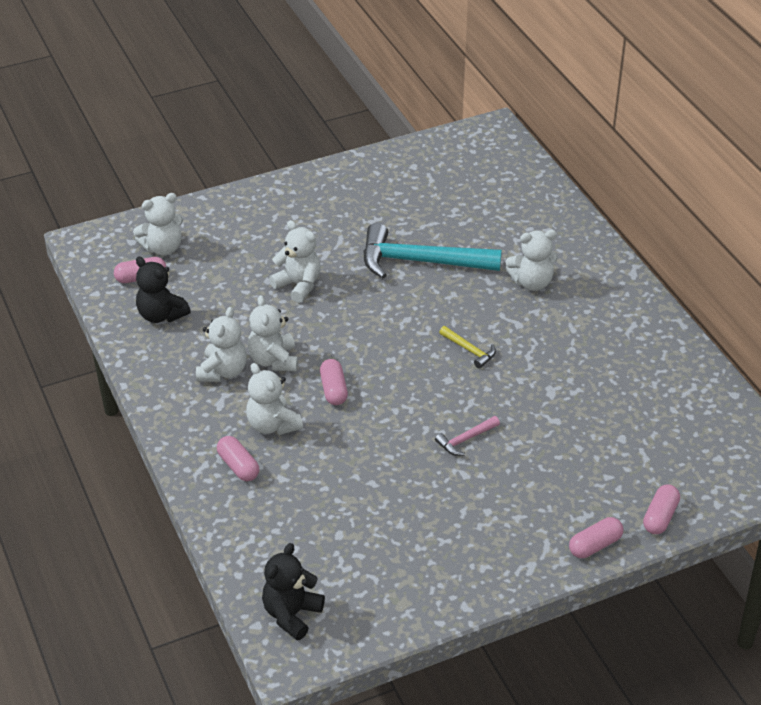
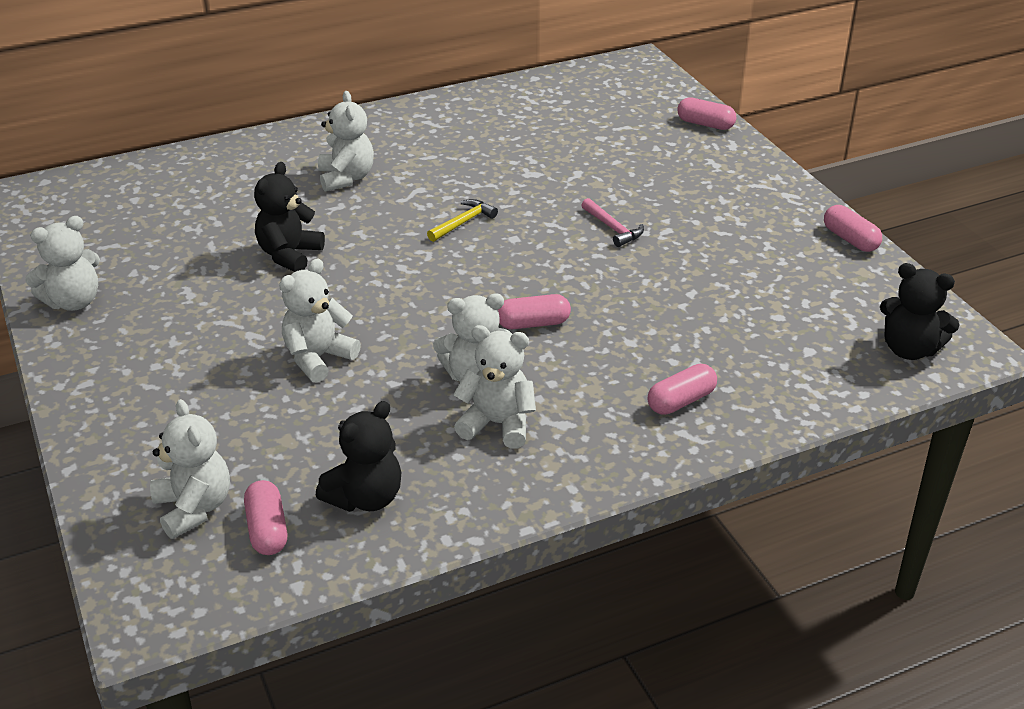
camera: 90 degrees left, 5 degrees down
(272, 425) = (601, 373): white teddy bear -> white teddy bear (74, 301)
(420, 261) = (289, 255): turquoise hammer -> black teddy bear
(595, 545) = (751, 159): pink capsule -> pink capsule (850, 239)

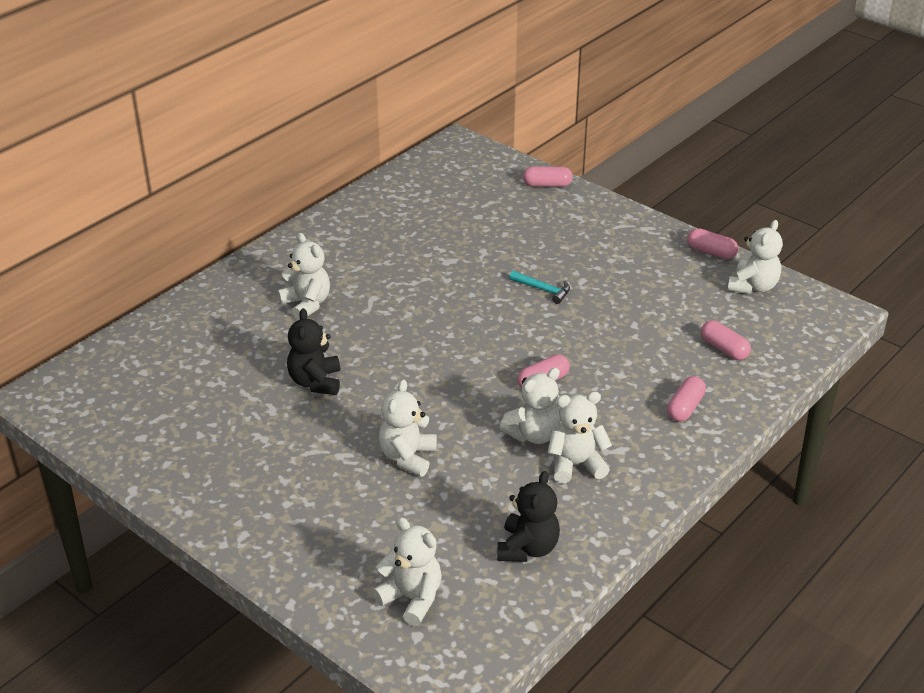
camera: 25 degrees left, 0 degrees up
(74, 301) = (172, 473): white teddy bear -> white teddy bear (753, 287)
(267, 529) = (478, 595): pink capsule -> pink capsule (724, 349)
(463, 222) = (429, 316): yellow hammer -> none
(613, 228) = (543, 290): pink hammer -> turquoise hammer
(909, 349) = (802, 324): black teddy bear -> none

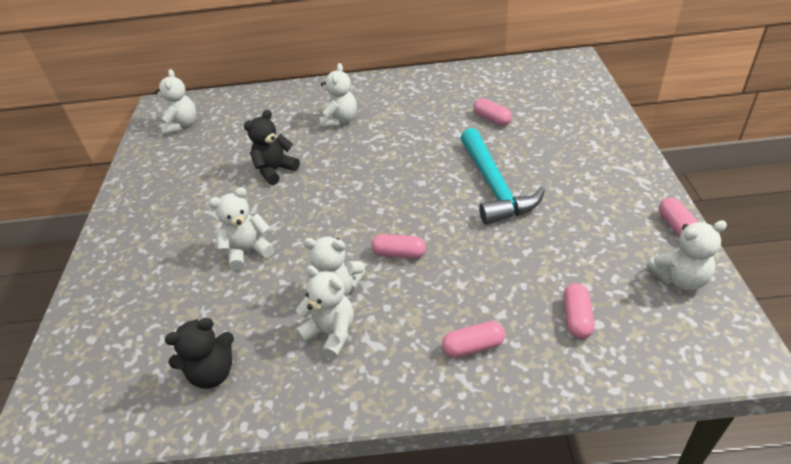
camera: 50 degrees right, 5 degrees up
(412, 598) = (109, 351): white teddy bear -> white teddy bear (181, 125)
(543, 290) = (494, 186): turquoise hammer -> turquoise hammer, size x2.31
(547, 185) = (602, 112): pink capsule -> pink capsule (492, 119)

